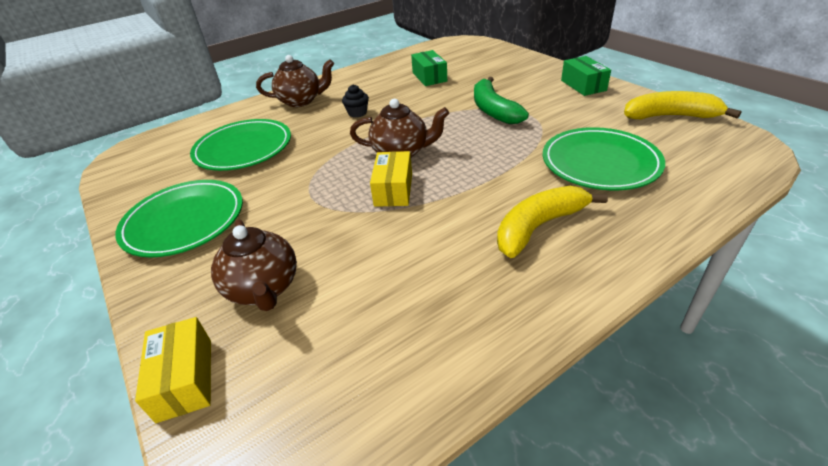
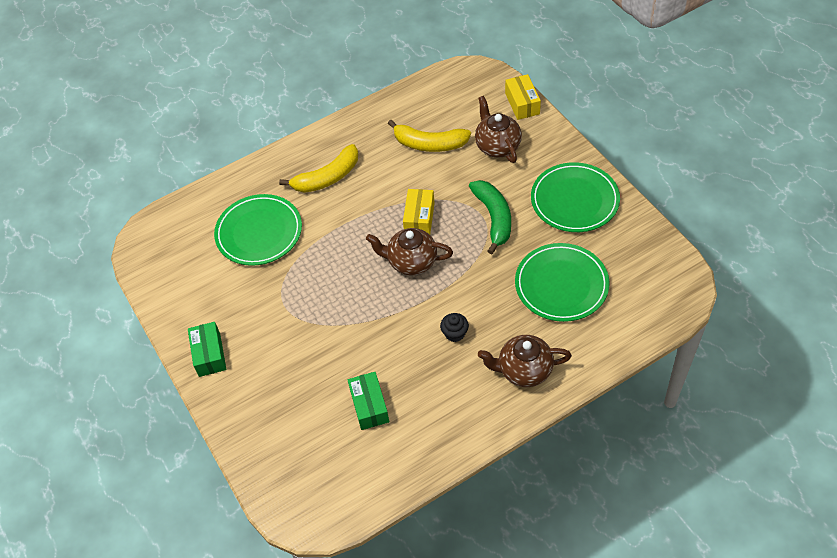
camera: 175 degrees left, 15 degrees up
(493, 110) = (315, 319): green banana -> green banana (494, 218)
(670, 116) = (168, 286): yellow banana -> yellow banana (429, 144)

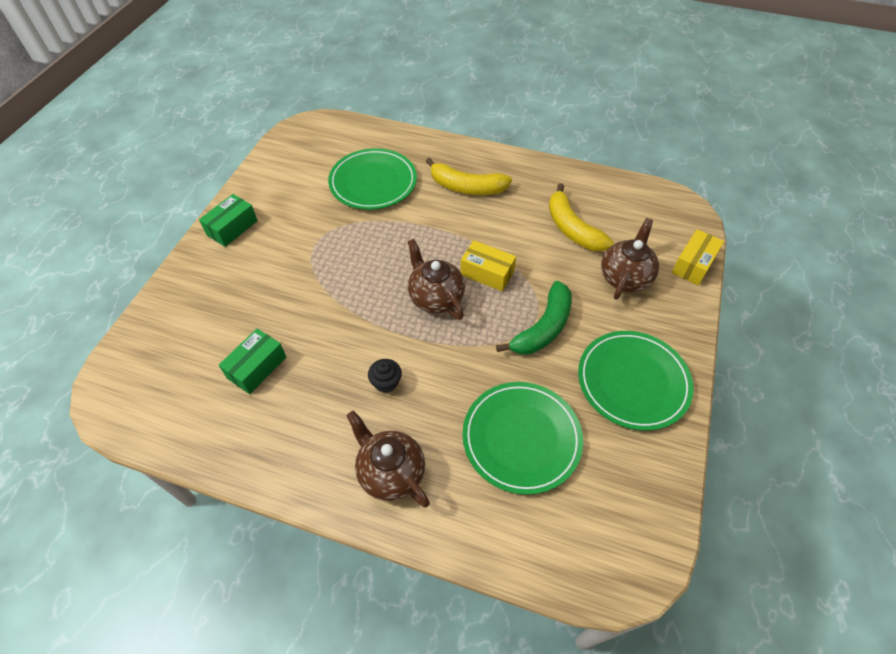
camera: 45 degrees right, 0 degrees up
(419, 218) = (487, 273): yellow box -> yellow box turned 60 degrees clockwise

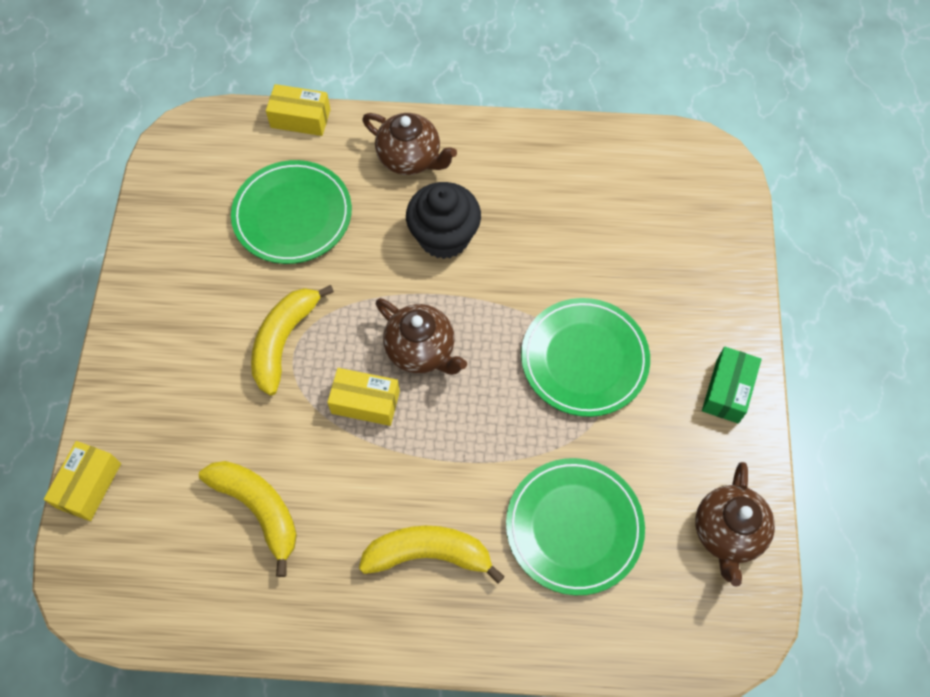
camera: 165 degrees right, 10 degrees up
(257, 367) = (586, 221): green box -> none
(386, 383) = (444, 237): black cupcake -> black cupcake, size x2.05
(496, 557) = (300, 118): none -> yellow box
(543, 328) = (284, 341): green banana -> yellow banana
(625, 277) = (183, 440): brown teapot -> brown teapot (727, 533)
(633, 381) = (178, 299): green plate -> green plate (584, 359)

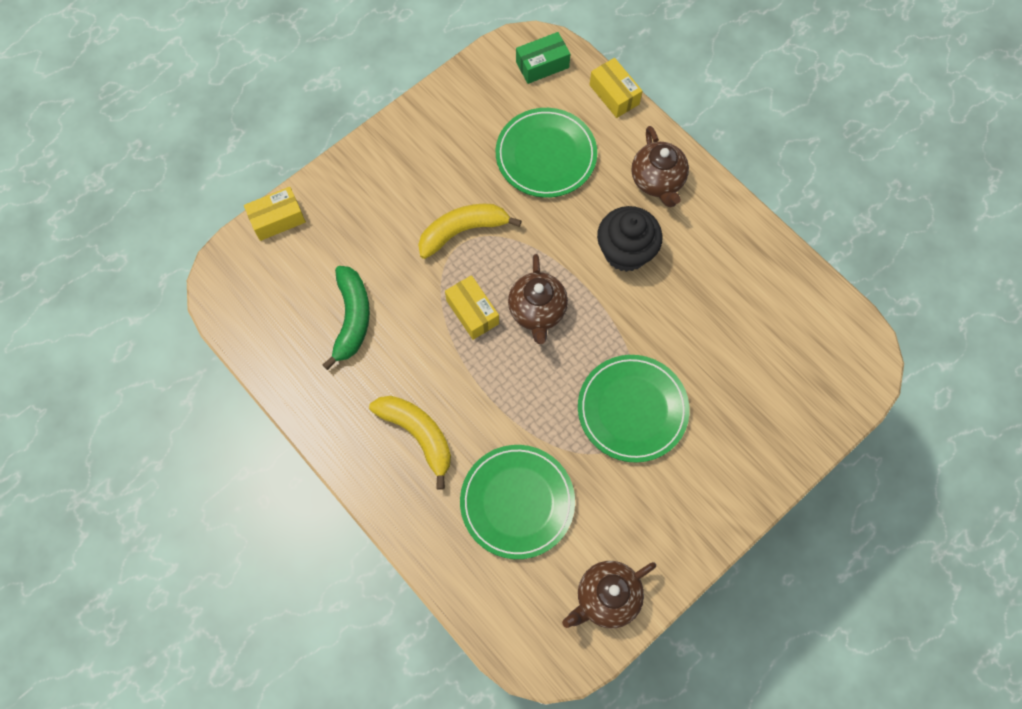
camera: 45 degrees right, 5 degrees up
(259, 509) = (352, 319): yellow banana -> green banana
(727, 390) = (704, 515): green box -> green box (542, 65)

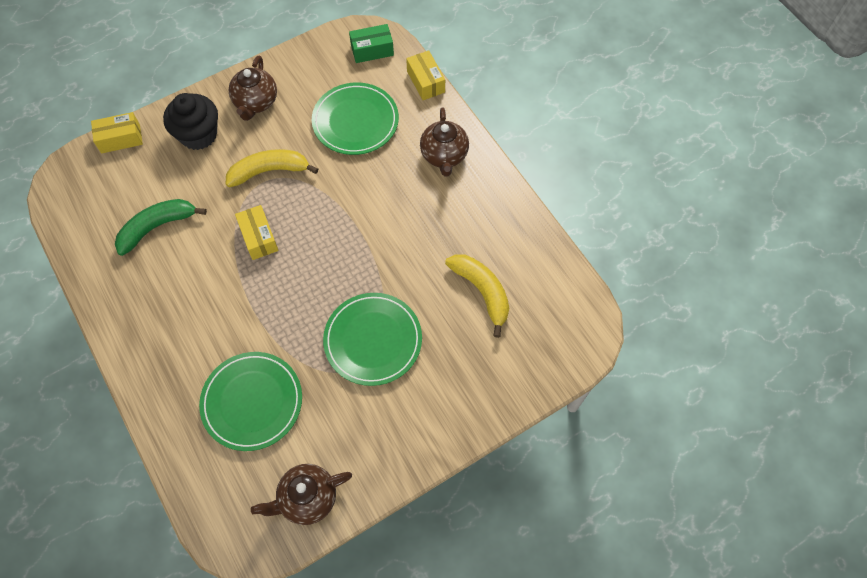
camera: 10 degrees right, 5 degrees down
(352, 319) = (157, 227): green banana -> green banana turned 135 degrees counterclockwise
(418, 435) = (184, 331): yellow banana -> yellow banana (482, 292)
(537, 311) = (314, 245): brown teapot -> brown teapot (256, 102)
(625, 251) = (402, 208): black cupcake -> black cupcake (198, 135)

